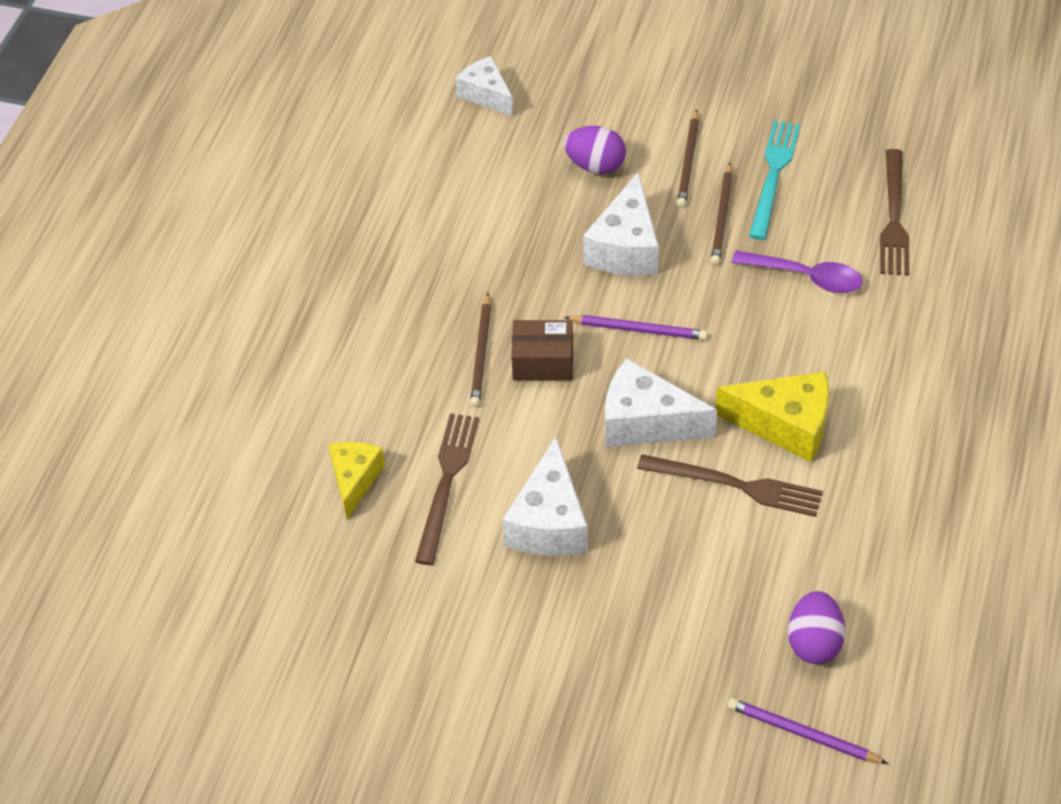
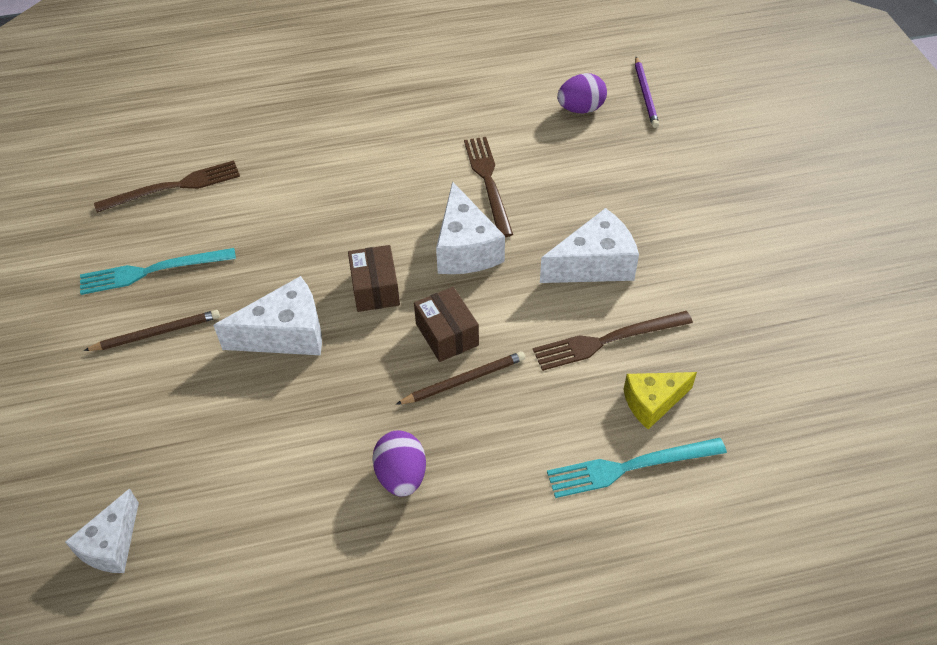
camera: 120 degrees left, 0 degrees up
(307, 429) = (630, 467): none -> turquoise fork
(595, 166) = (189, 399): purple egg -> purple egg (401, 476)
(638, 329) = (375, 289): purple pencil -> brown box
(722, 217) = (218, 285): brown pencil -> none
(785, 425) = (418, 176): yellow cheese -> none
(806, 277) = (264, 213): purple spoon -> none

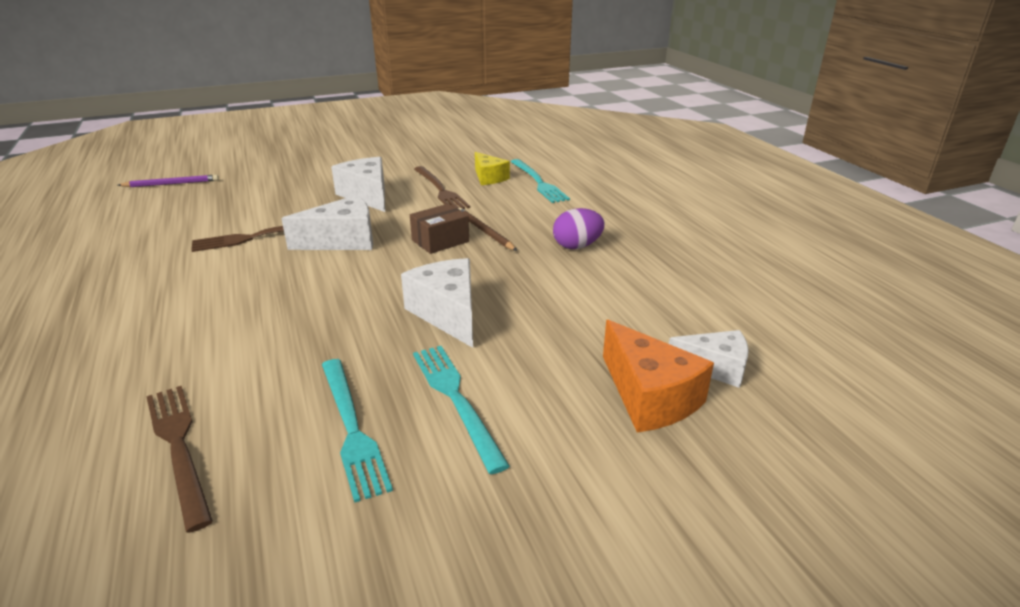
camera: 100 degrees left, 20 degrees down
(98, 473) = (649, 397): none -> orange cheese
(156, 333) = (456, 399): brown pencil -> turquoise fork
(375, 289) = (389, 275): brown box -> none
(580, 109) = (175, 205): purple egg -> none

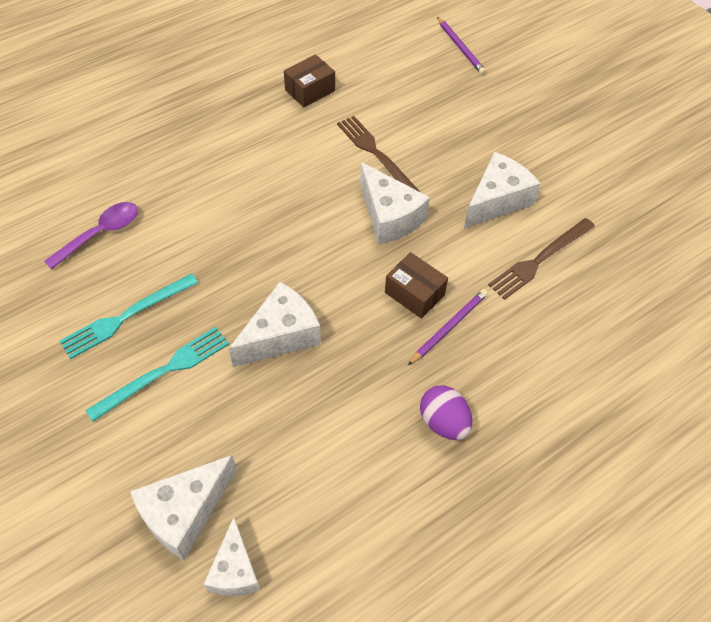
camera: 75 degrees right, 25 degrees up
(120, 260) = (310, 90): none -> brown box
(179, 447) = (100, 233): brown fork -> purple spoon
(484, 231) = (449, 327): brown pencil -> purple pencil
(489, 178) = (598, 298): yellow cheese -> none
(538, 182) = (609, 354): turquoise fork -> none
(649, 397) = (184, 513): orange cheese -> white cheese

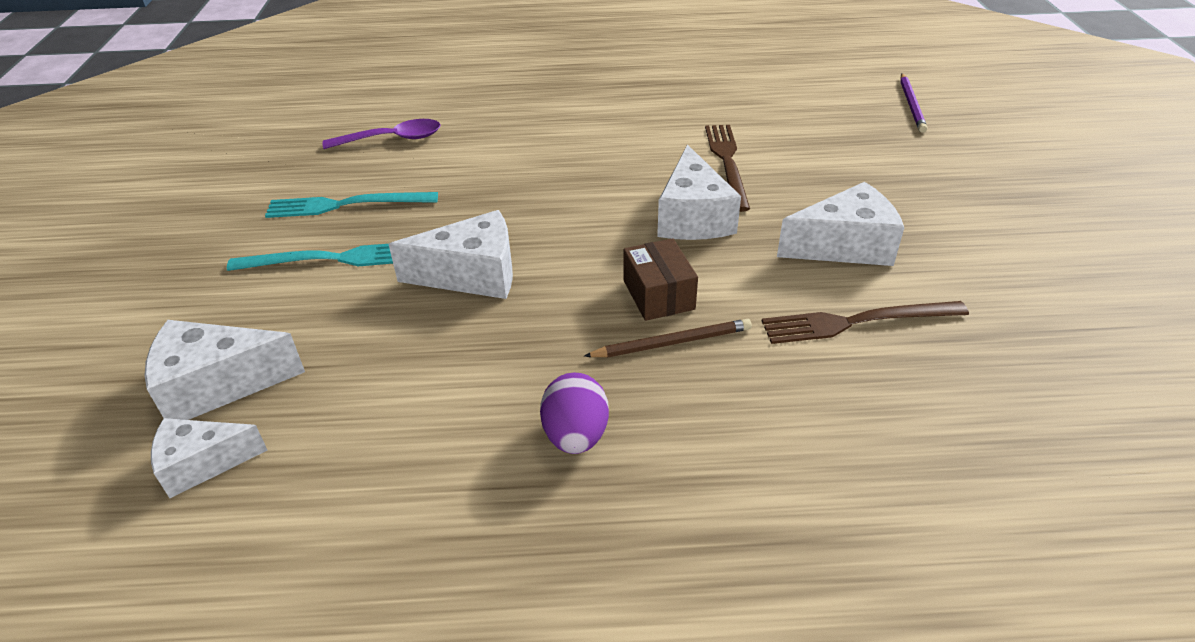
camera: 35 degrees right, 15 degrees down
(234, 570) = (202, 464): white cheese -> white cheese turned 45 degrees clockwise
(310, 90) = (700, 95): brown box -> none
(449, 327) = (672, 342): purple pencil -> brown pencil

